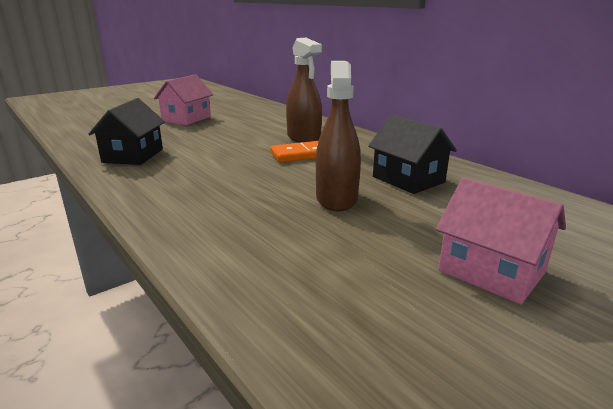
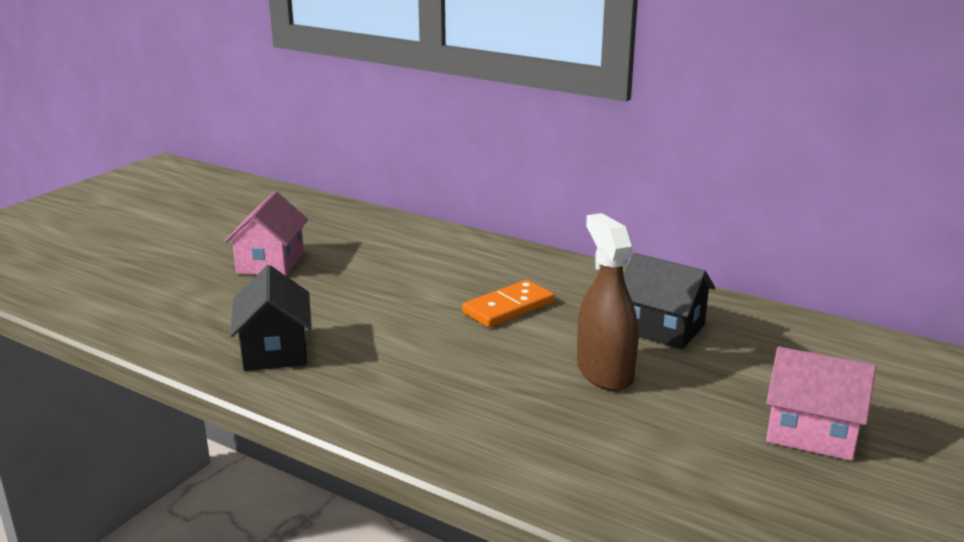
camera: 20 degrees left, 0 degrees up
(303, 138) = (481, 277): brown spray bottle -> none

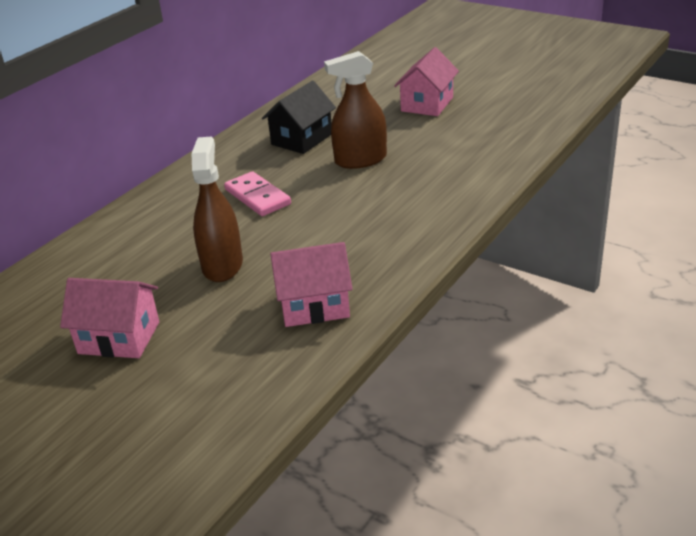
camera: 85 degrees left, 10 degrees up
(275, 350) = (314, 305): black house -> pink house
(369, 298) = (222, 265): none -> brown spray bottle
(508, 308) = (257, 197): orange domino -> pink domino

